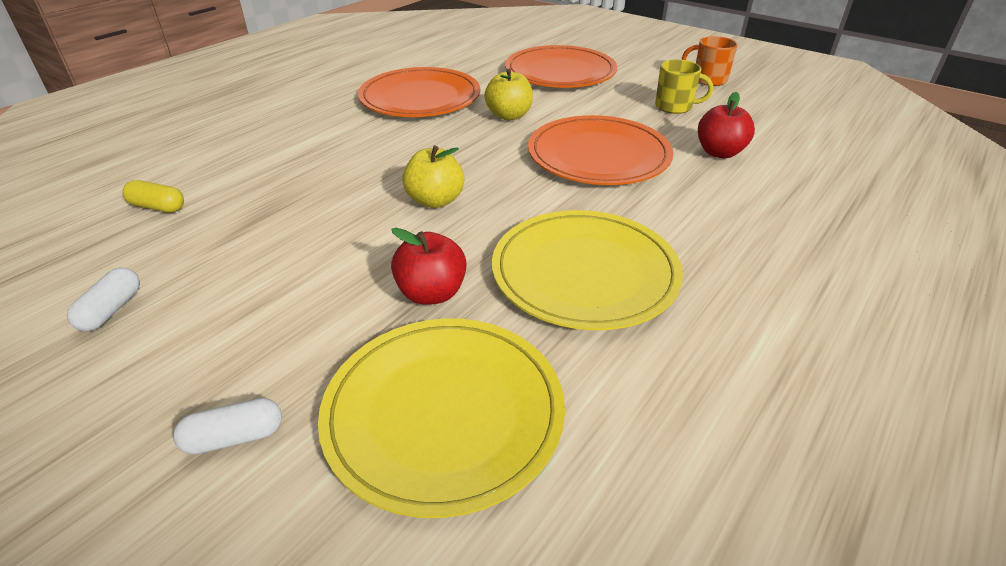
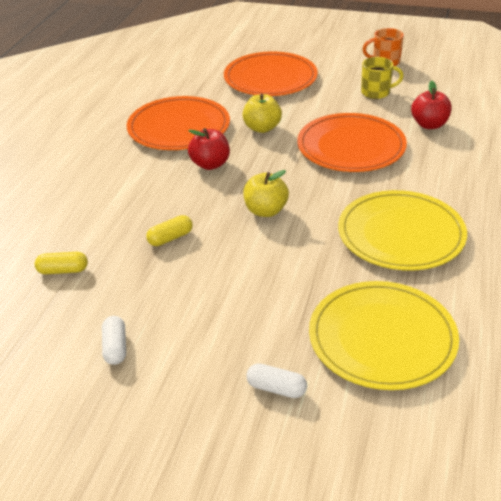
camera: 20 degrees left, 0 degrees up
(234, 437) = (276, 388): white capsule -> white capsule turned 60 degrees clockwise
(301, 203) = (170, 238): none -> yellow capsule
(431, 293) = (318, 274): red apple -> red apple (210, 164)

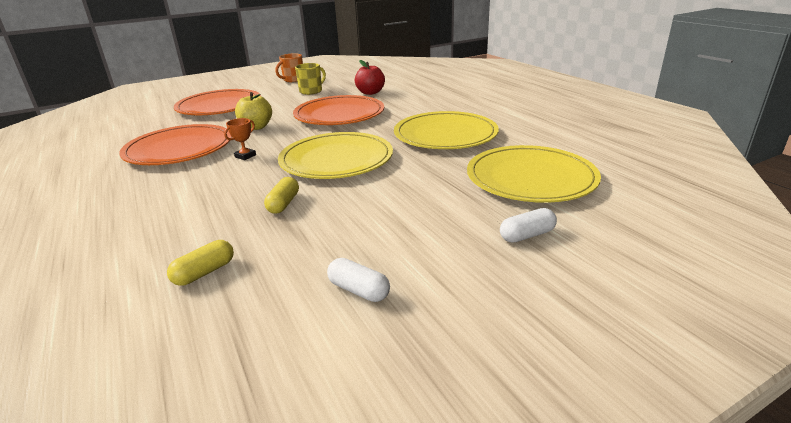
camera: 45 degrees left, 10 degrees down
(210, 164) = (245, 156): red apple -> orange trophy
(265, 211) = (336, 160): yellow apple -> yellow plate

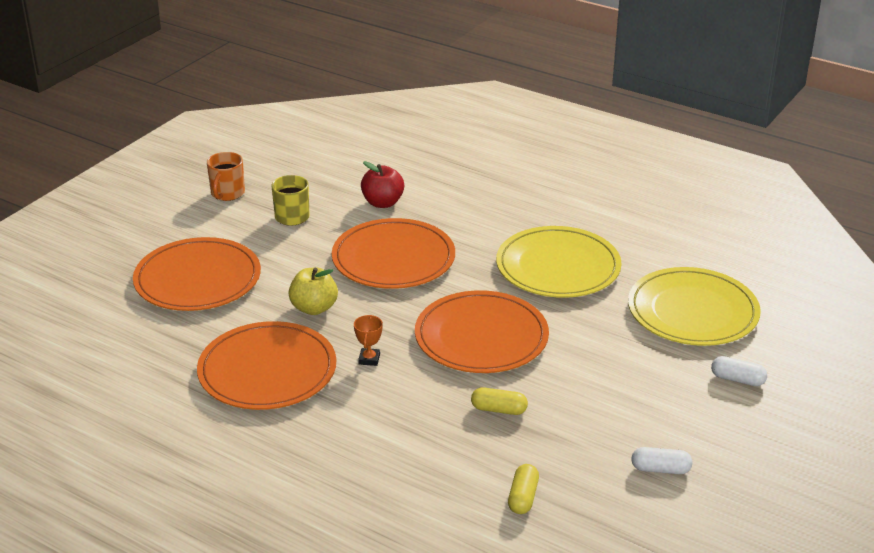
camera: 30 degrees left, 5 degrees up
(283, 204) = (499, 409): yellow capsule -> yellow capsule turned 60 degrees counterclockwise
(336, 160) = (481, 337): yellow plate -> orange plate
(527, 235) = (737, 379): white capsule -> white capsule turned 75 degrees clockwise

